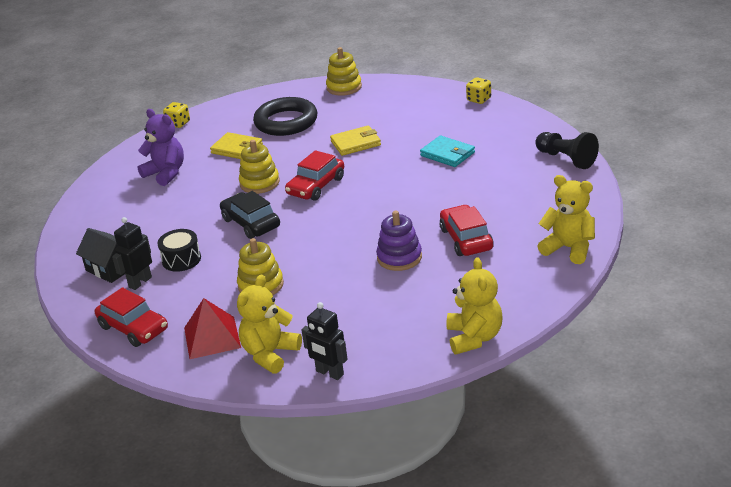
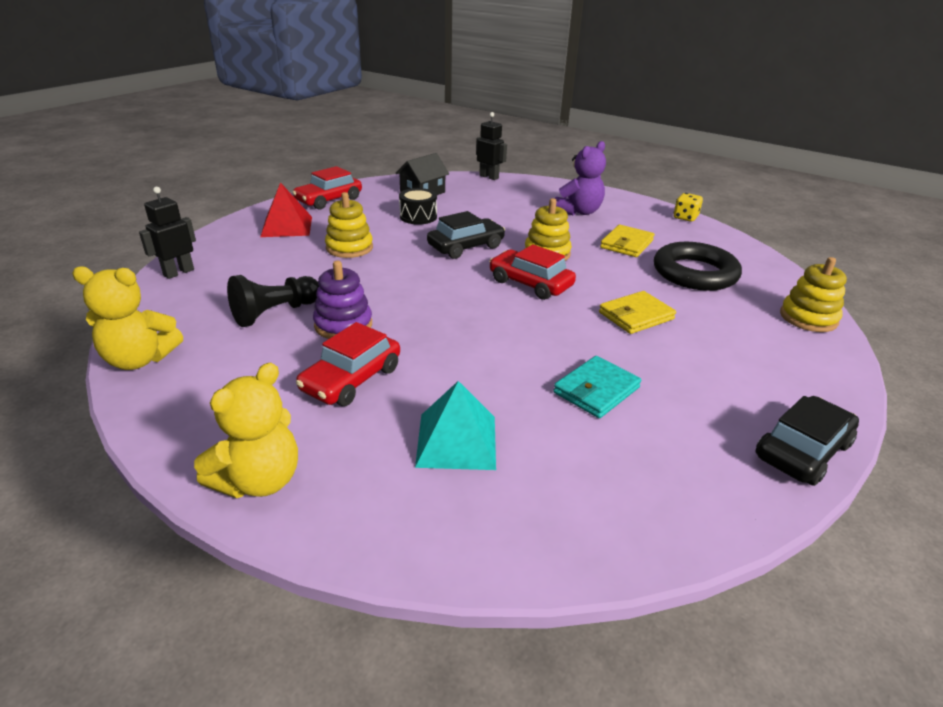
camera: 90 degrees right, 0 degrees up
(140, 282) = (393, 202): black robot -> black robot (489, 177)
(270, 354) = (237, 248): yellow teddy bear -> none
(355, 143) = (636, 316): yellow wallet -> yellow wallet turned 75 degrees clockwise
(466, 239) = (351, 379): red car -> red car turned 135 degrees clockwise
(479, 99) = (802, 450): yellow dice -> black car
(511, 193) = (457, 441): none -> turquoise pyramid
(566, 159) = (557, 538): black pawn -> black pawn (275, 313)

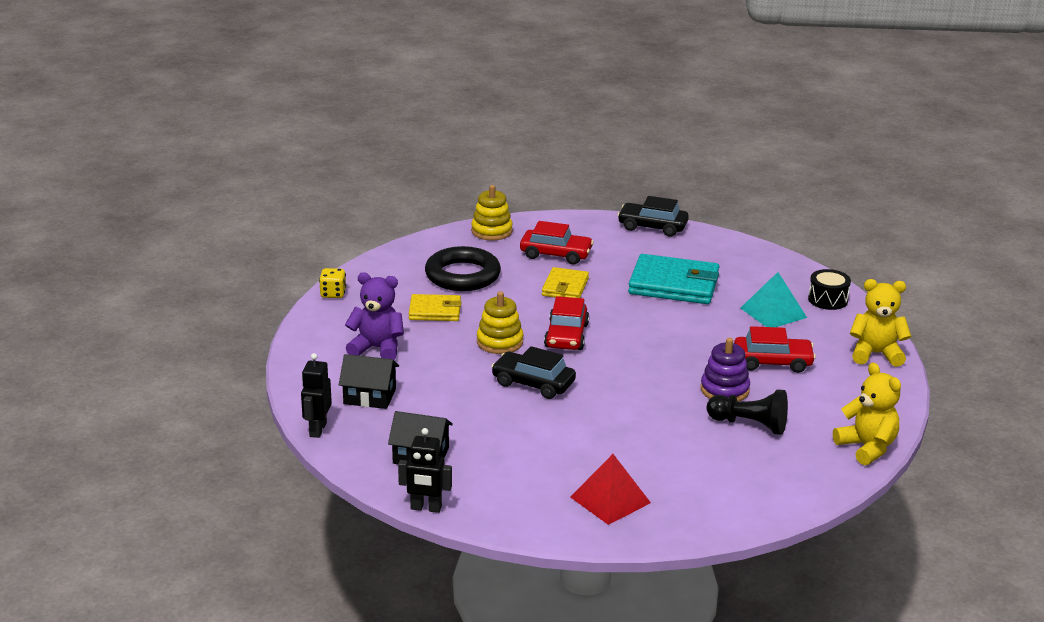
camera: 120 degrees left, 5 degrees down
(178, 272) = (764, 506): black robot -> black robot (426, 508)
(329, 200) = (514, 508): red car -> red car (556, 254)
(349, 248) = (609, 441): yellow stacking toy -> none
(418, 217) = (494, 432): black drum -> black drum (828, 300)
(512, 196) = (369, 396): none -> black house
(596, 390) = (673, 284): turquoise wallet -> turquoise wallet, size x1.70
(636, 316) = (565, 287): yellow wallet -> yellow wallet turned 75 degrees clockwise

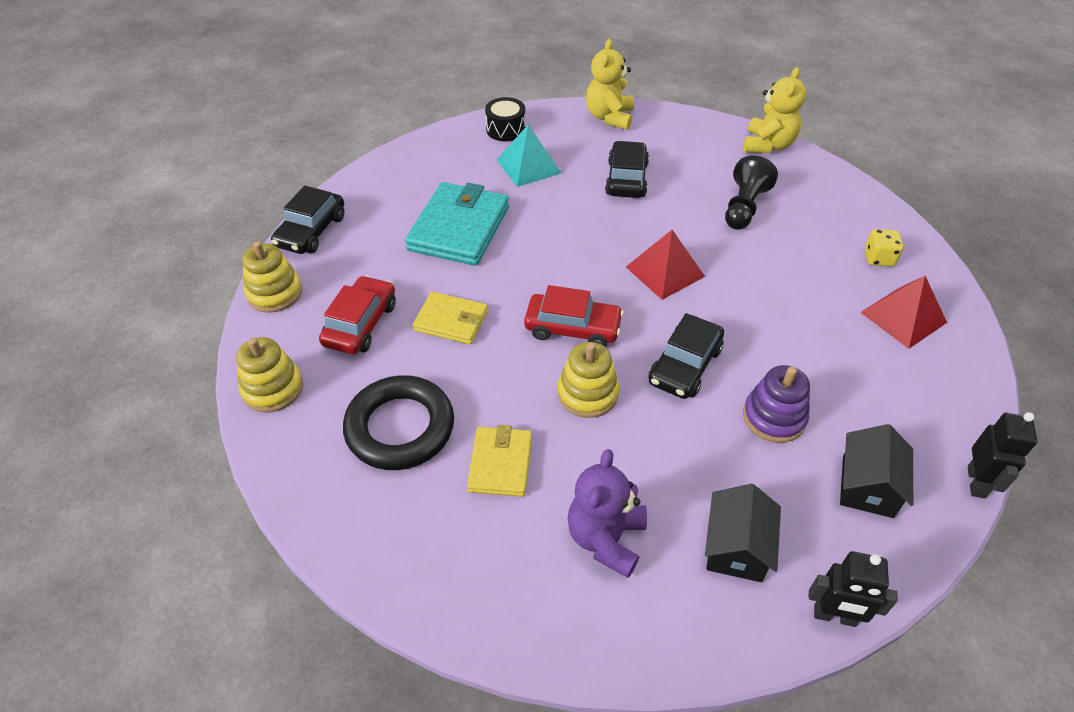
camera: 85 degrees left, 20 degrees up
(333, 294) = (431, 607): yellow dice -> yellow dice (878, 258)
(581, 221) = (275, 293): none -> yellow stacking toy
(643, 378) = (664, 271): none -> red pyramid
(724, 390) = (682, 216): purple stacking toy -> purple stacking toy (774, 417)
(772, 362) = (626, 179): red car -> black car
(867, 448) = (768, 145): yellow teddy bear -> yellow teddy bear turned 135 degrees clockwise

